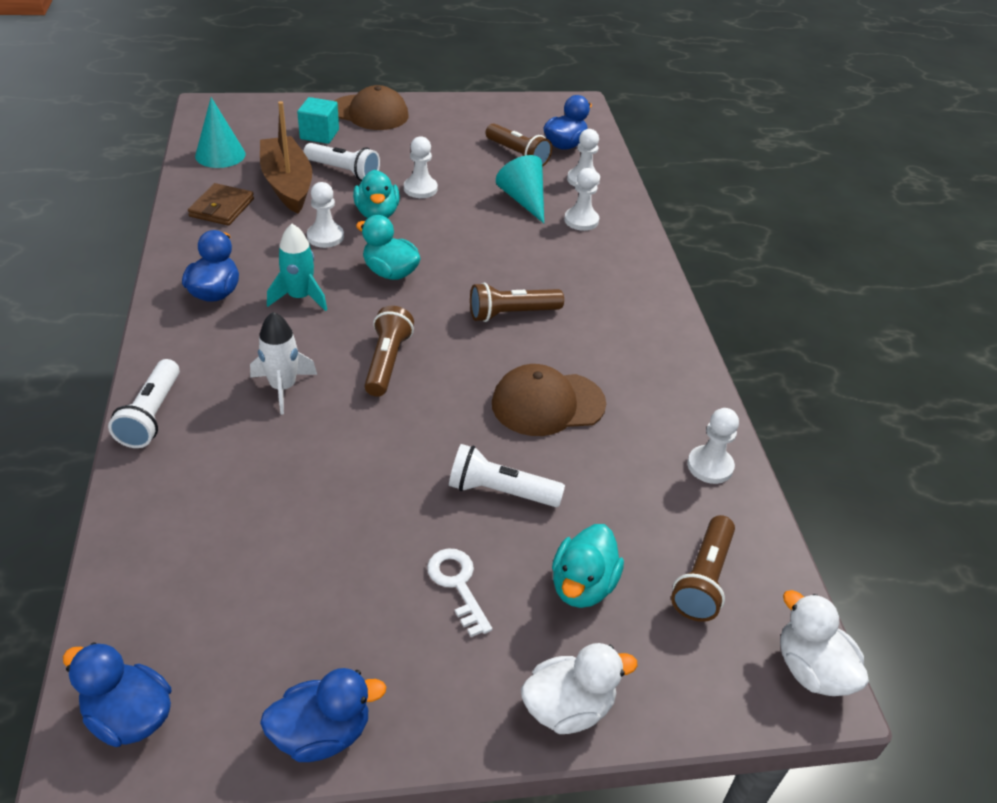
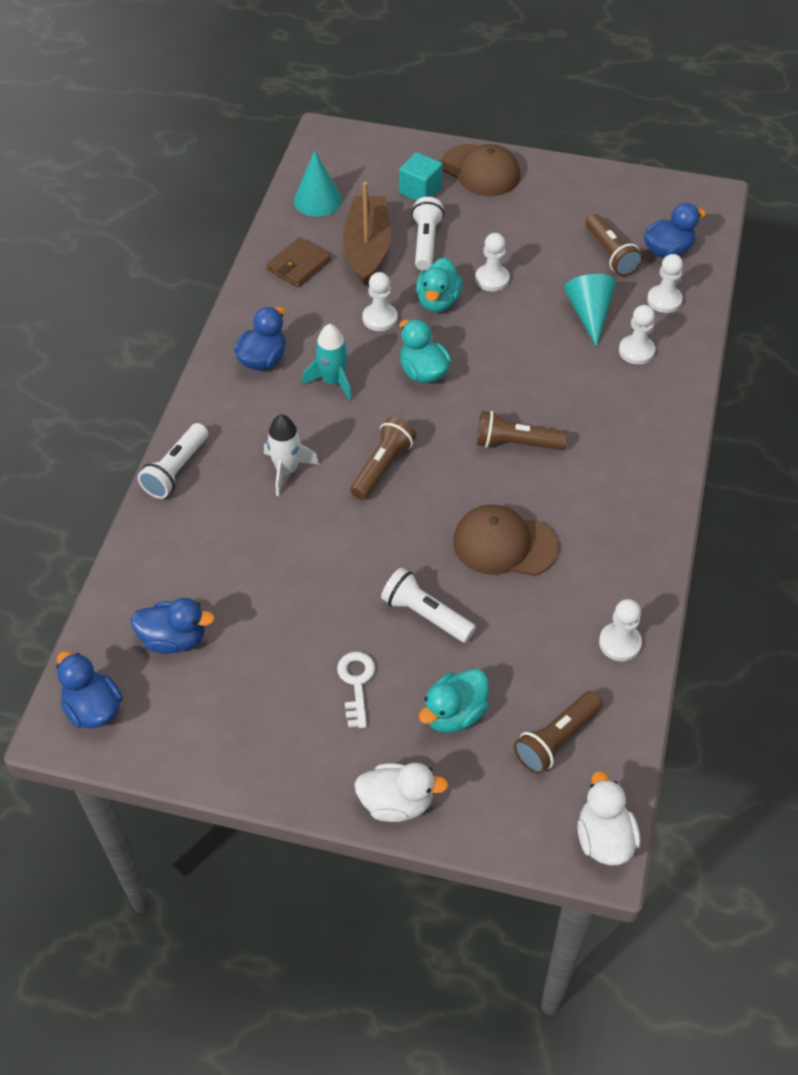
camera: 25 degrees right, 10 degrees up
(322, 733) = (215, 763): blue duck -> blue duck (174, 639)
(343, 171) = (426, 243): white flashlight -> white flashlight turned 135 degrees counterclockwise

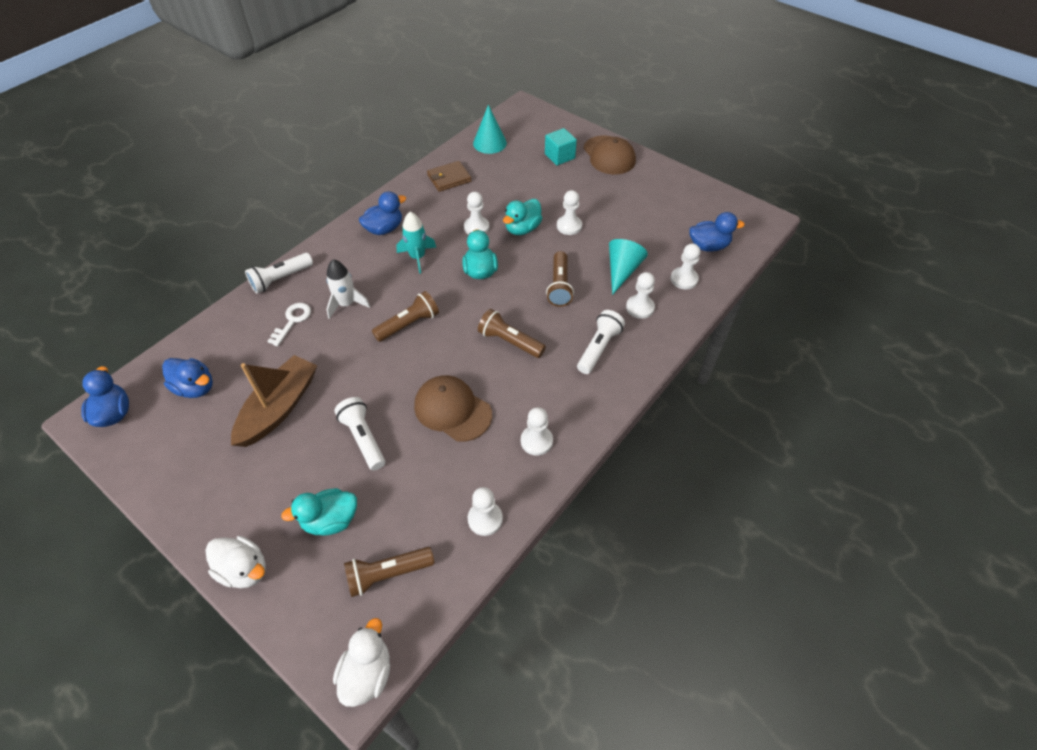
camera: 25 degrees right, 0 degrees up
(356, 683) = (282, 468): white key -> white key (292, 321)
(367, 249) = (500, 181): brown boat -> brown boat (279, 408)
(426, 243) = (541, 189): white flashlight -> white flashlight (599, 348)
(610, 254) = (664, 236): brown flashlight -> brown flashlight (559, 286)
(619, 541) = (536, 441): none -> white pawn

